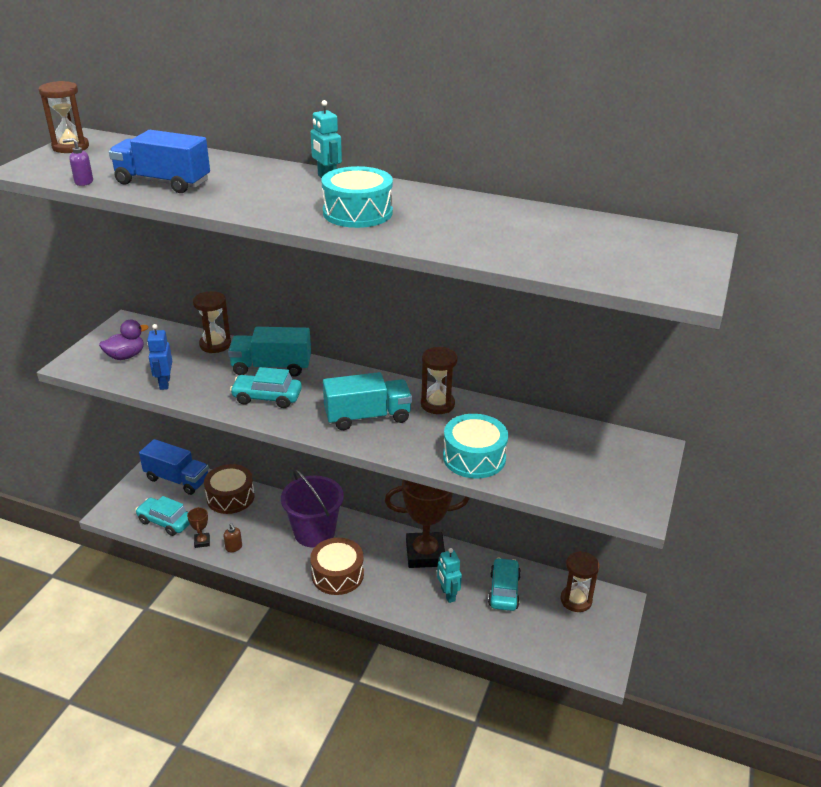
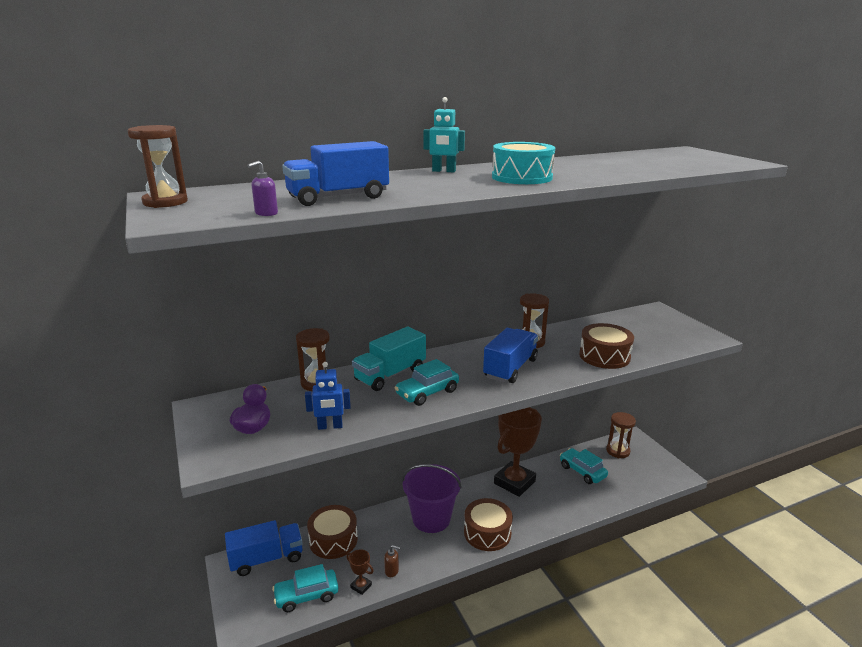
camera: 45 degrees left, 10 degrees down
(164, 383) = (330, 426): blue robot -> blue robot turned 45 degrees counterclockwise
(367, 417) = (510, 368): turquoise truck -> blue truck
(447, 594) = (561, 495): turquoise robot -> none
(474, 457) = (604, 356): turquoise drum -> brown drum

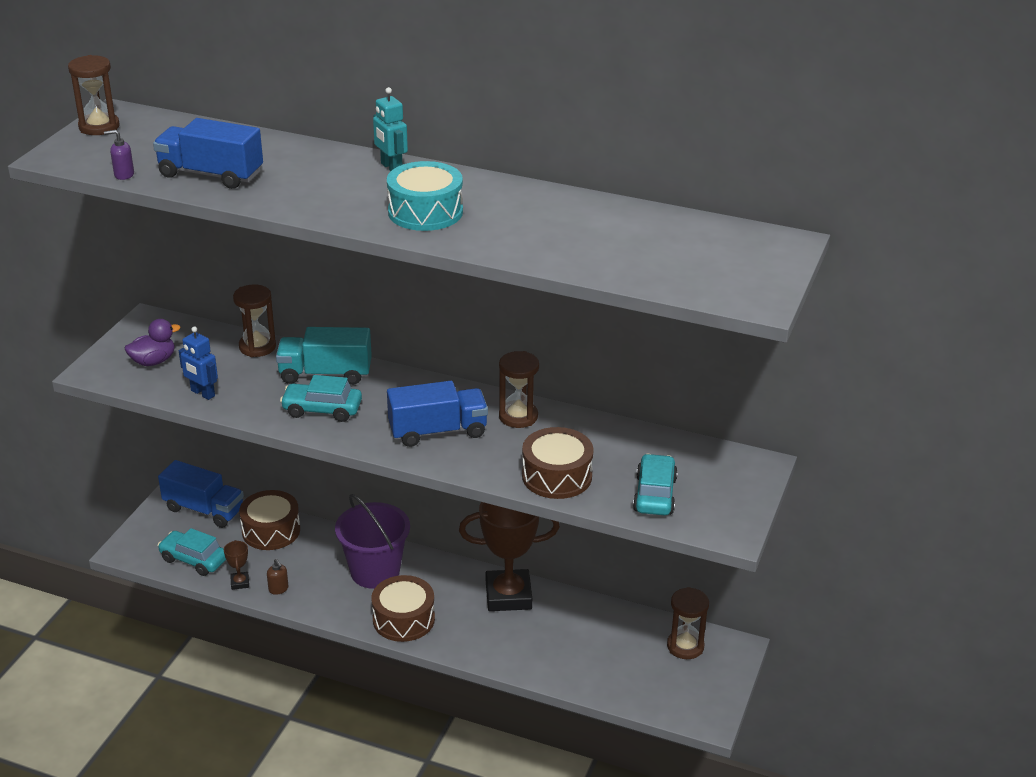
camera: 45 degrees right, 10 degrees up
(582, 471) = (600, 636): turquoise car -> turquoise car (654, 495)

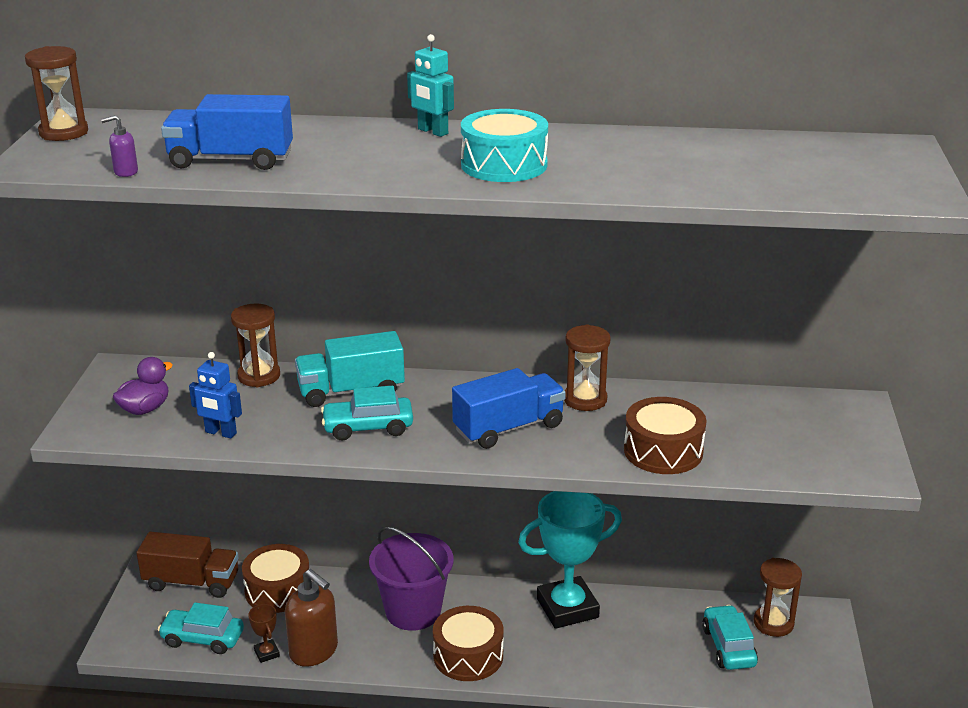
camera: 15 degrees left, 5 degrees down
(204, 509) = (191, 582): blue truck -> brown truck
(278, 589) = (314, 651): brown soap dispenser -> brown soap dispenser, size x2.24
(508, 595) = (567, 608): brown trophy -> turquoise trophy
(654, 495) = (775, 451): turquoise car -> turquoise car (728, 647)

